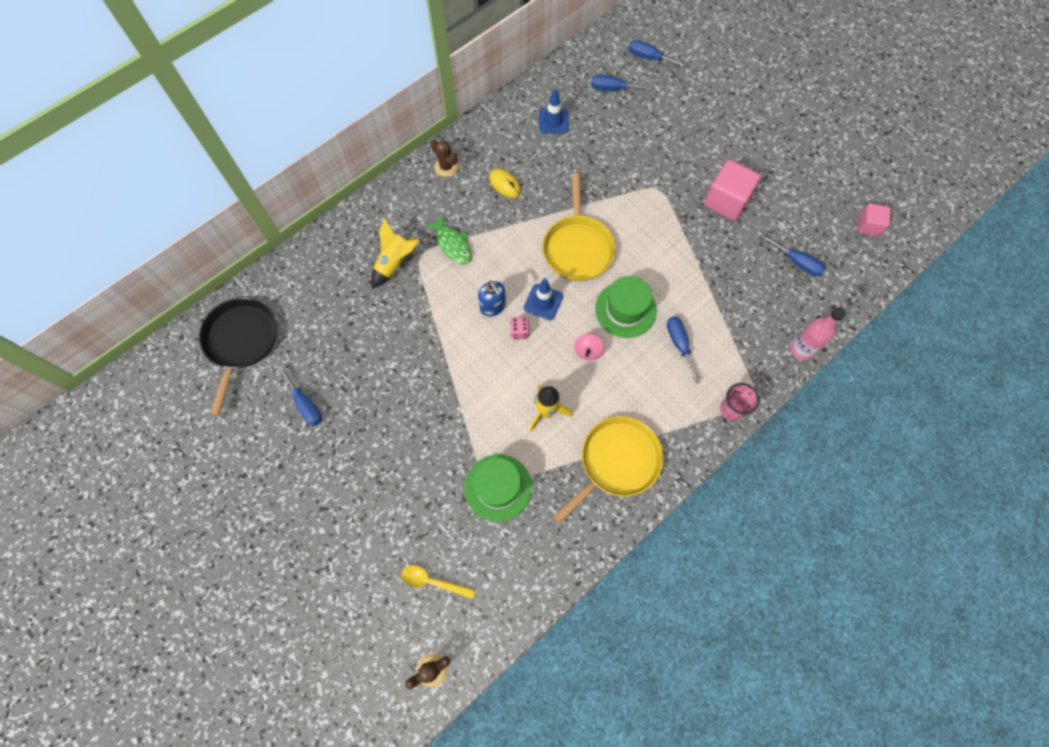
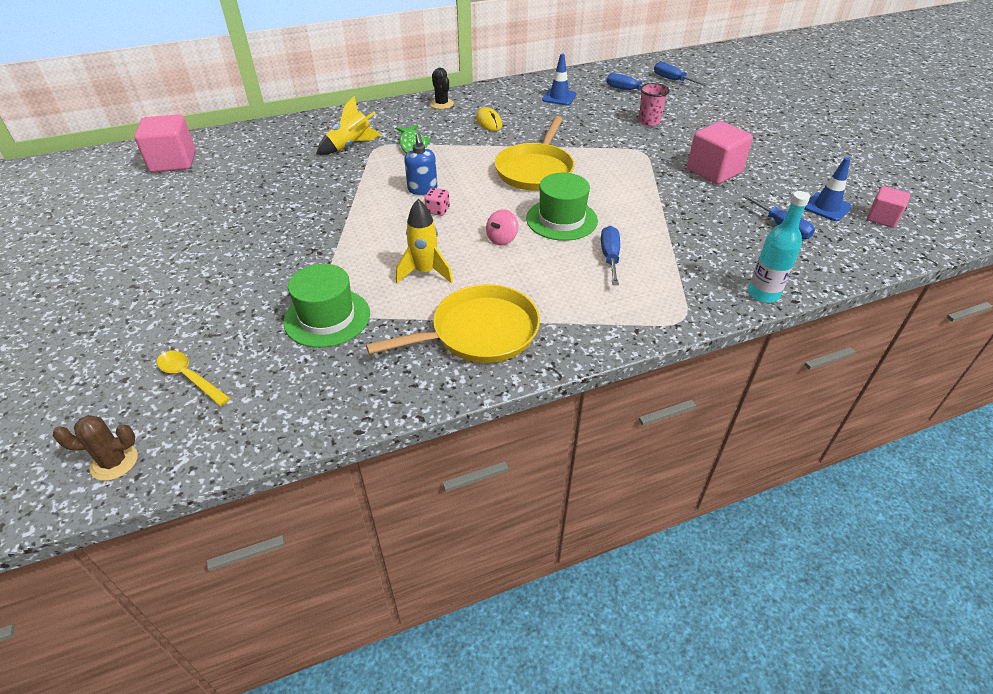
camera: 20 degrees right, 25 degrees down
(241, 341) = (173, 162): black pan -> pink cube
(305, 404) = (189, 211): blue screwdriver -> none
(446, 167) = (442, 104): brown cactus -> black cactus
(543, 302) = (476, 196): blue traffic cone -> blue traffic cone (826, 207)
(731, 409) = (649, 323): pink cup -> pink cup (649, 122)
(801, 349) = (763, 294): pink bottle -> turquoise bottle

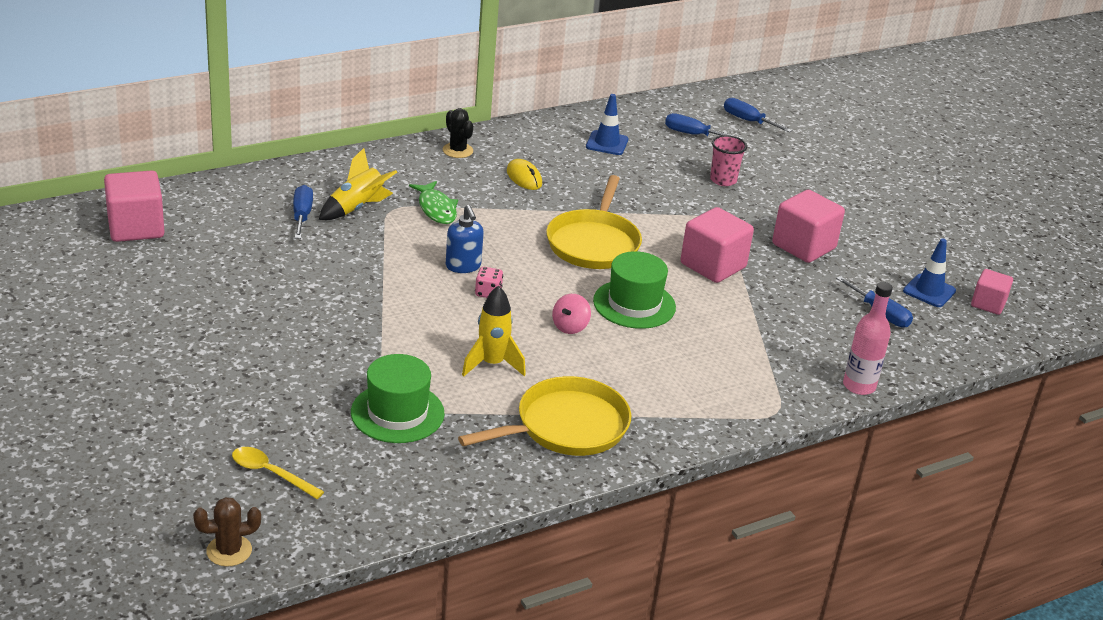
camera: 10 degrees left, 10 degrees down
(610, 257) = (694, 347): blue screwdriver -> blue screwdriver (302, 215)
(634, 187) = (713, 265): none -> pink cube
(763, 294) = (859, 386): turquoise bottle -> pink bottle

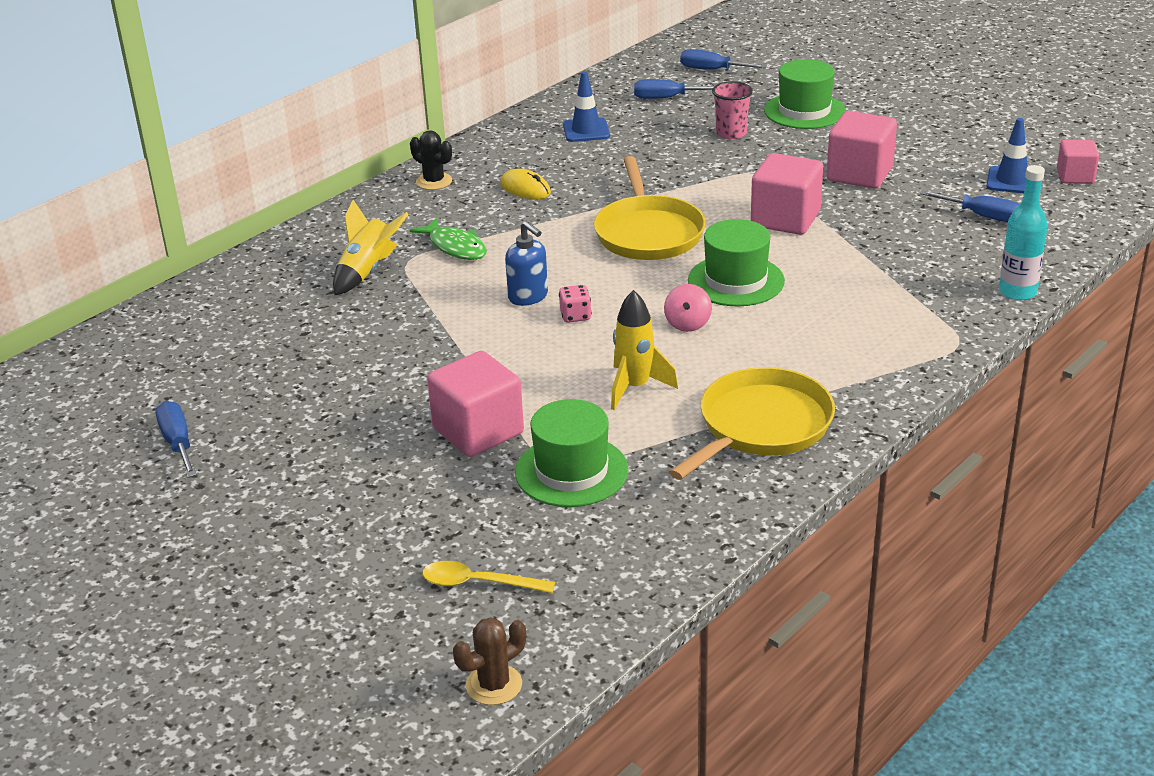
camera: 15 degrees left, 0 degrees up
(136, 228) = (126, 366): pink cube -> pink cube (478, 431)
(302, 215) = (311, 297): blue screwdriver -> blue screwdriver (178, 443)
(799, 179) = (804, 111): none -> green hat
(859, 386) = (1017, 292): pink bottle -> turquoise bottle

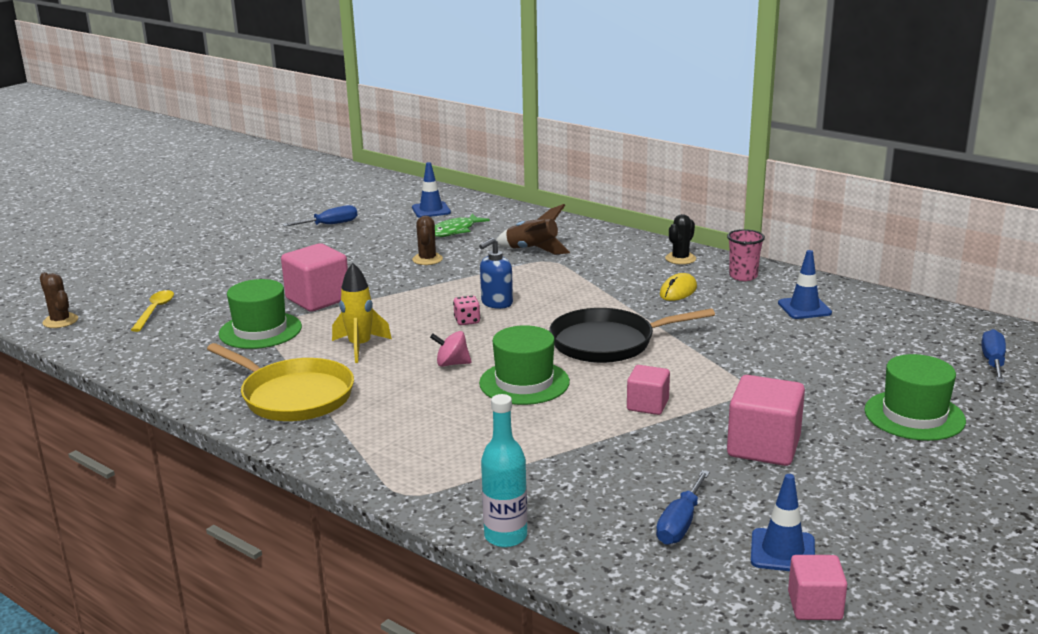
camera: 85 degrees right, 10 degrees down
(165, 352) = (431, 210): none -> blue traffic cone
(366, 349) = (427, 259): none -> brown cactus
(368, 271) = (533, 250): yellow rocket -> brown rocket
(455, 247) = (572, 274): green fish -> green fish (454, 231)
(648, 233) = (607, 343): yellow pan -> black pan
(667, 98) = (902, 341): blue screwdriver -> none
(731, 133) = (833, 375): pink cup -> pink cup (743, 276)
(785, 219) = (647, 405): pink cube -> pink cube, size x0.60

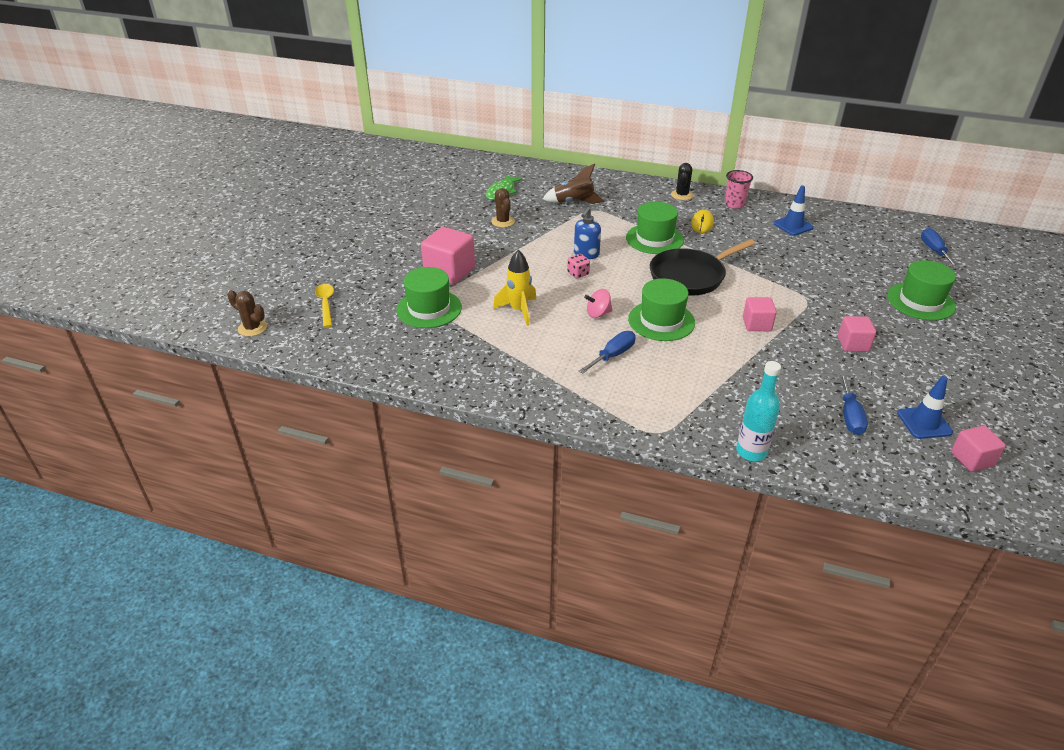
camera: 20 degrees left, 15 degrees up
(294, 396) = (506, 364): yellow pan -> none
(330, 225) = (399, 199): blue screwdriver -> blue screwdriver (613, 355)
(431, 210) = (467, 174): blue traffic cone -> none
(599, 299) = (654, 239): none -> green hat
(763, 447) = (853, 344): pink cube -> pink cube, size x0.60

